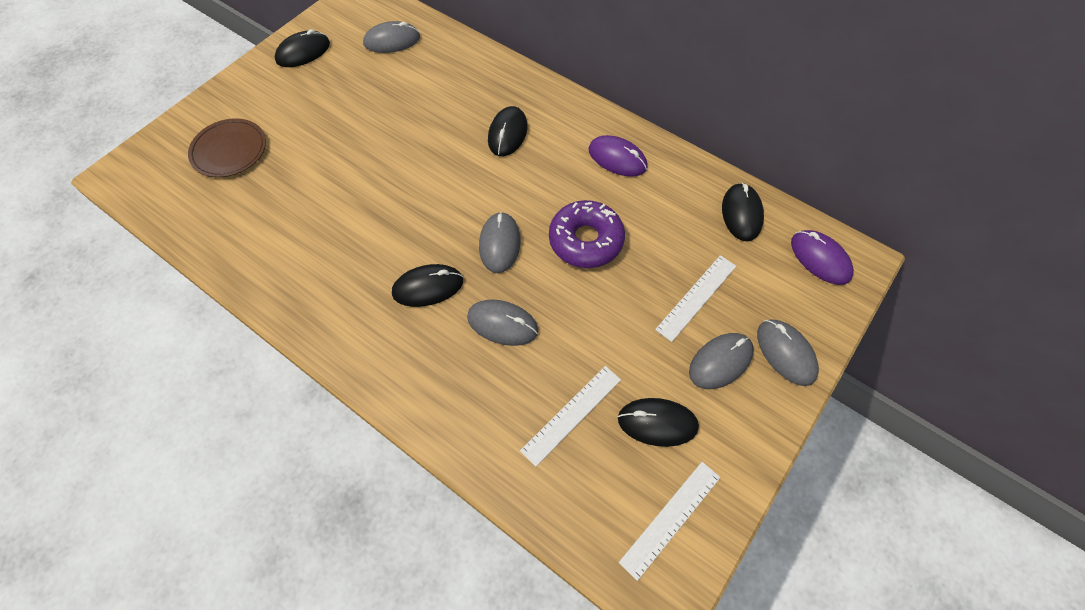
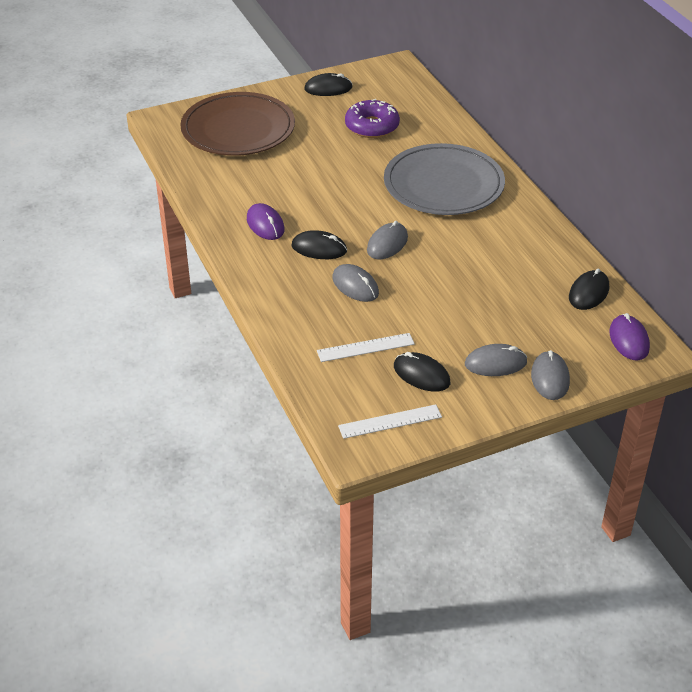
camera: 30 degrees right, 20 degrees down
(229, 150) = (238, 129): brown plate -> brown plate, size x1.91
(392, 41) = (399, 101): grey mouse -> none
(507, 133) = (443, 185): black mouse -> grey plate
(586, 240) = (452, 264): purple donut -> purple donut (372, 126)
(617, 158) = (517, 227): purple mouse -> purple mouse (265, 224)
(696, 297) = (509, 324): white ruler -> none

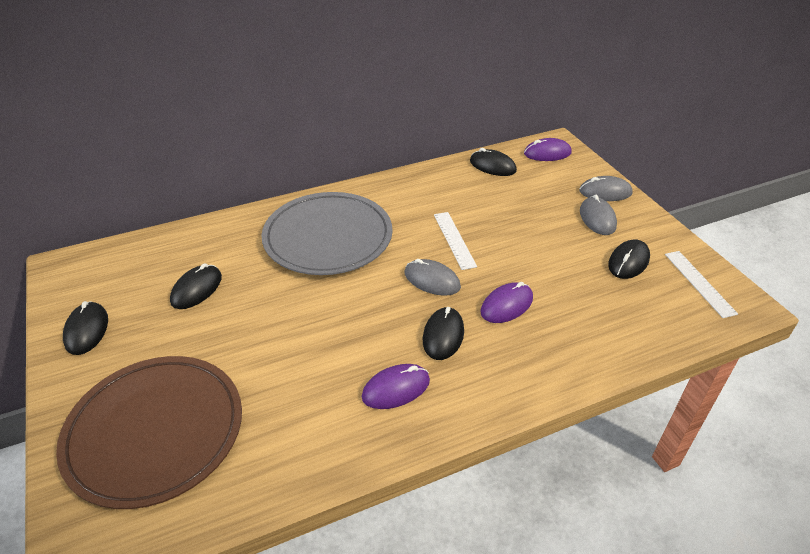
camera: 90 degrees left, 0 degrees up
(355, 286) = (506, 305): grey mouse -> purple mouse
(365, 347) = (603, 298): white ruler -> white ruler (454, 240)
(372, 126) = (196, 289): purple donut -> black mouse

